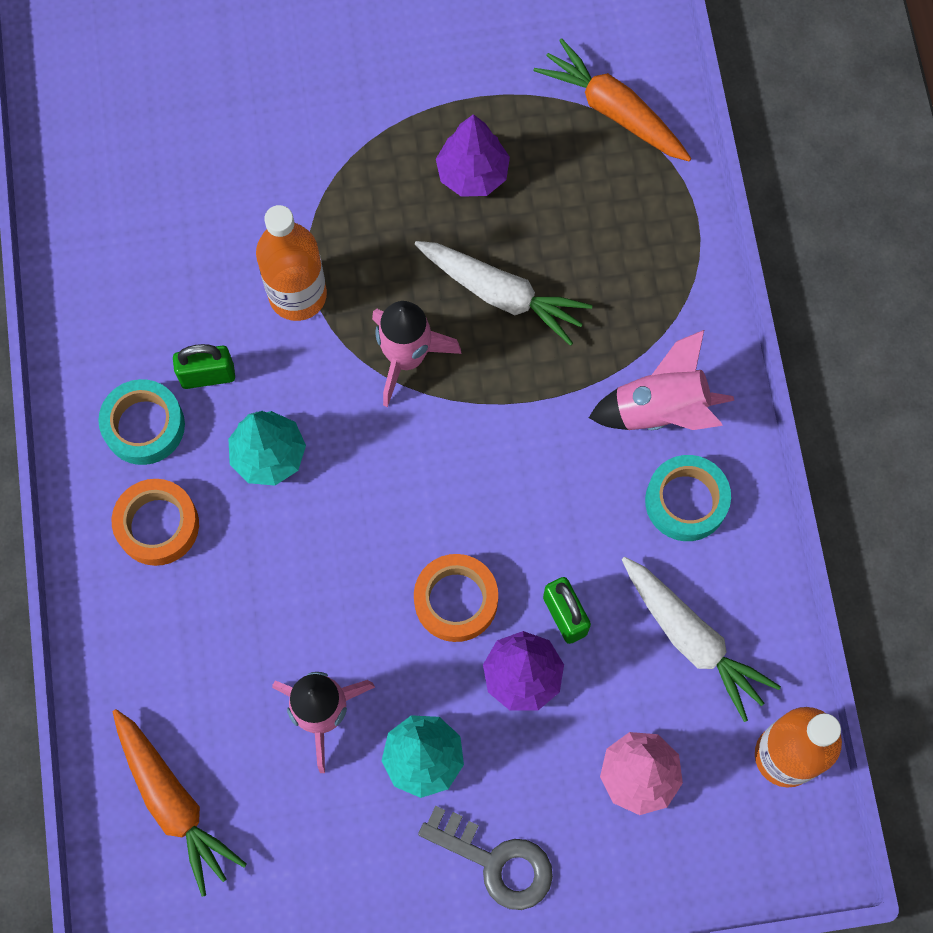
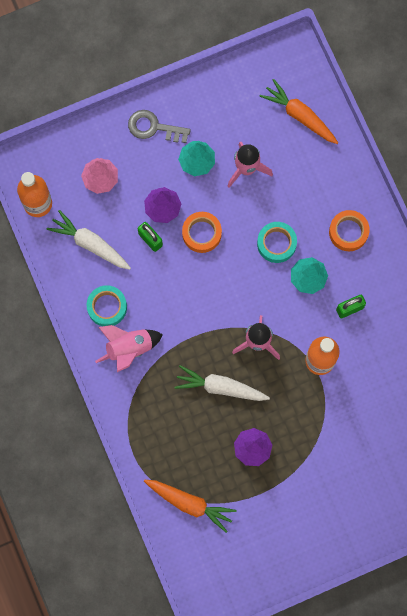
camera: 165 degrees right, 5 degrees up
(144, 426) = (371, 276): turquoise tape -> turquoise tape (276, 243)

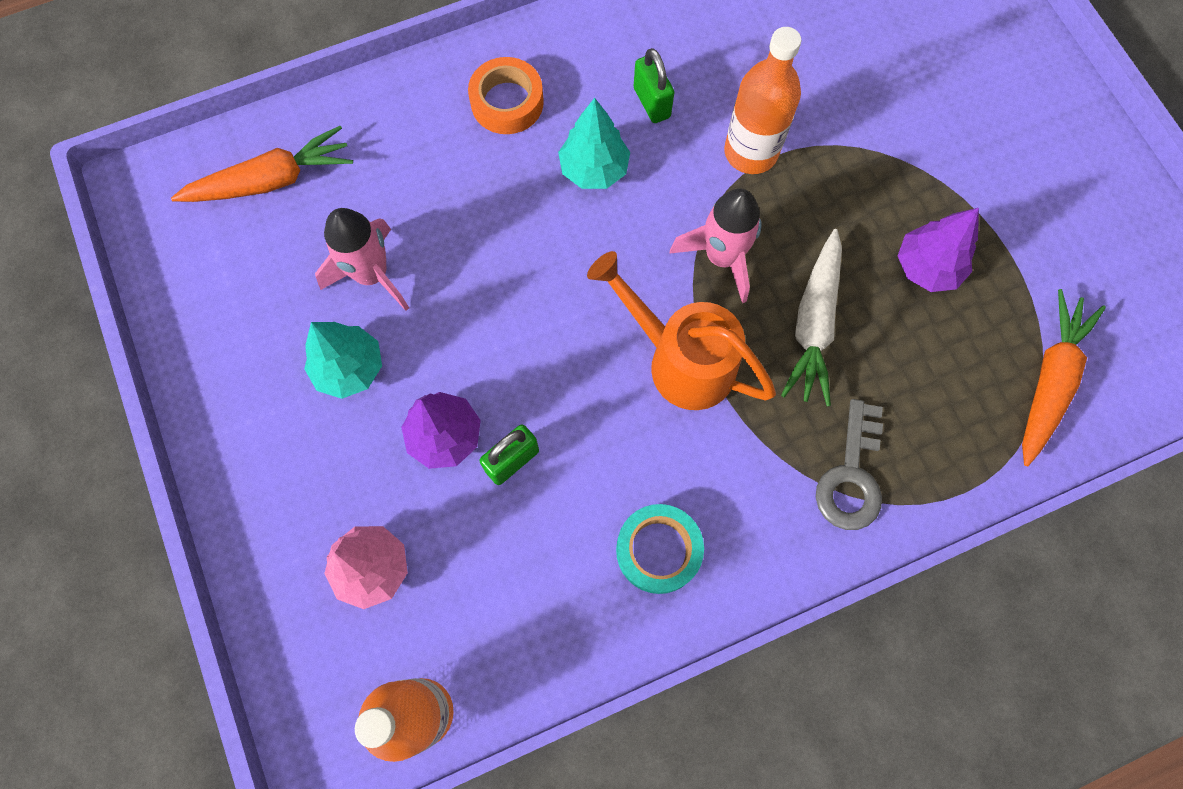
camera: 90 degrees left, 5 degrees down
(90, 243) = (518, 590): white carrot -> none
(129, 348) = (746, 502): pink rocket -> none
(153, 127) = (267, 455): grey key -> grey key (851, 475)
(201, 233) = (502, 359): orange tape -> none
(201, 320) = (681, 360): none -> orange watering can
(276, 243) = (526, 222): turquoise tape -> none
(299, 115) = (272, 180): orange carrot -> orange carrot turned 150 degrees counterclockwise

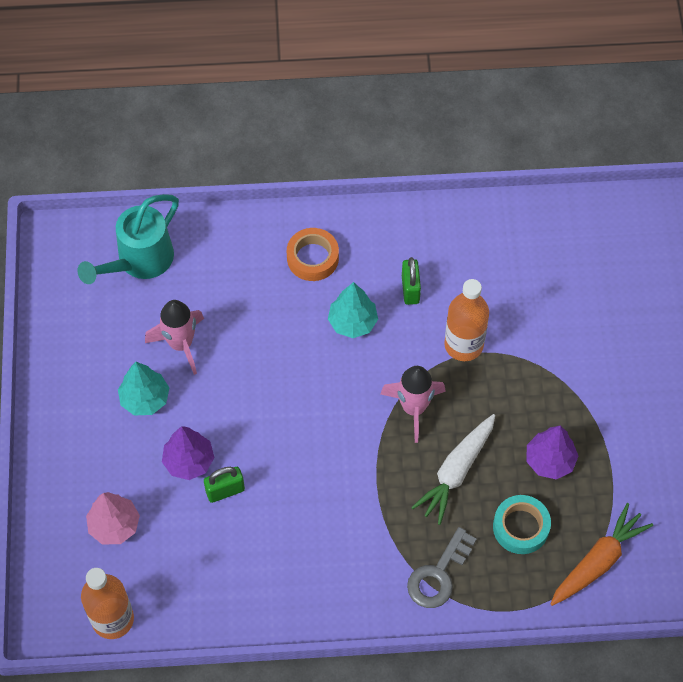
camera: 20 degrees right, 10 degrees down
(272, 180) = (139, 261): orange carrot -> turquoise watering can
(658, 550) = (295, 577): turquoise tape -> turquoise tape (521, 527)
(681, 360) = (358, 465): orange watering can -> none

